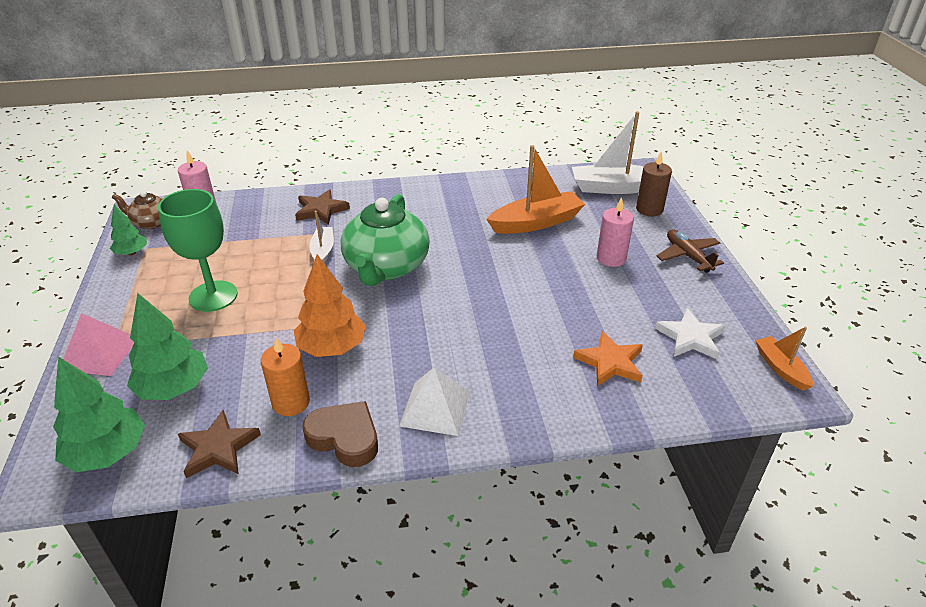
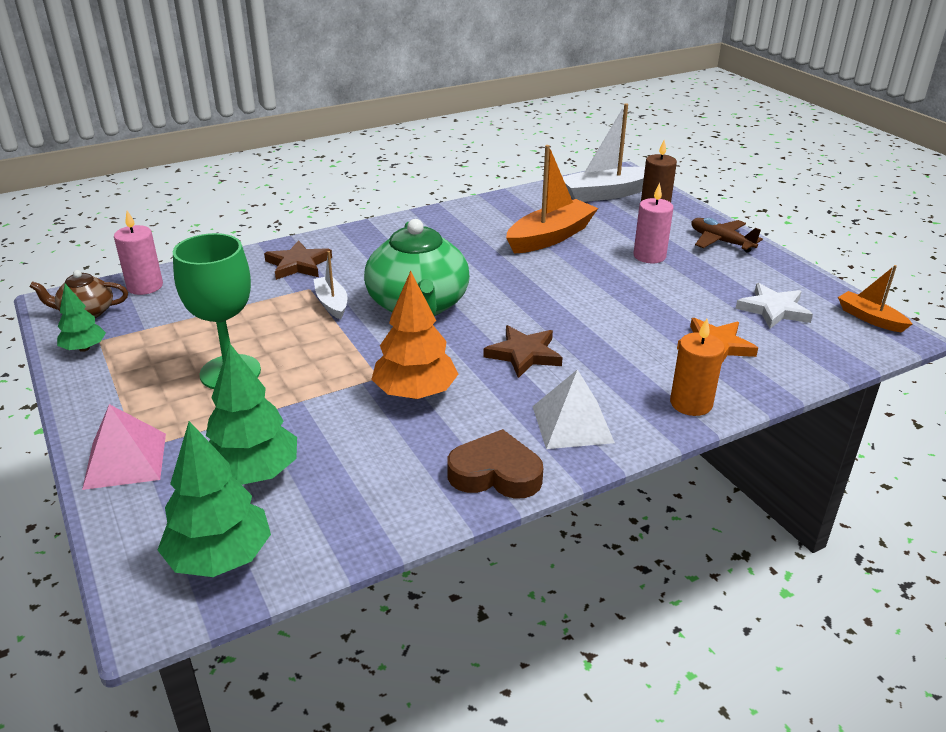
camera: 20 degrees left, 5 degrees down
(218, 448) = (356, 518): brown star -> brown star (524, 354)
(291, 402) = (408, 455): orange candle -> orange candle (691, 403)

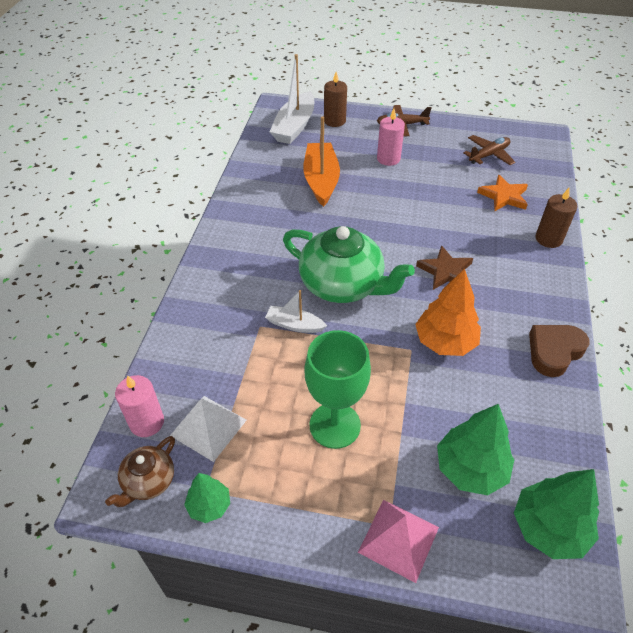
camera: 50 degrees left, 15 degrees up
(298, 264) = (217, 314): brown star -> none
(572, 424) = (531, 293): white pyramid -> white pyramid (208, 427)
(691, 403) = (548, 239): orange candle -> brown candle
(773, 310) = (489, 155): white star -> brown plane
(870, 318) = (526, 133): orange boat -> none

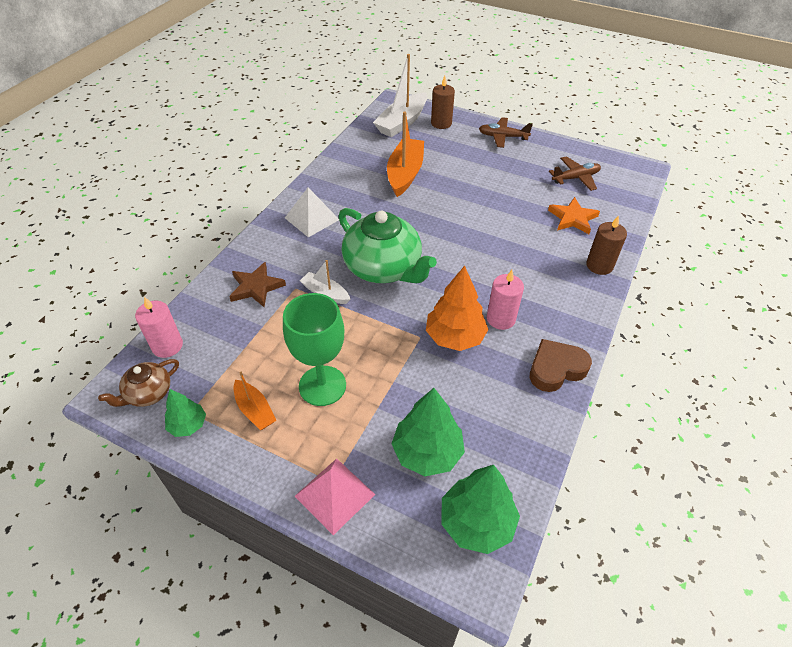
camera: 15 degrees right, 0 degrees up
(208, 427) = (215, 362): white pyramid -> white pyramid (312, 218)
(275, 470) = (255, 410): none -> orange boat
(388, 159) = (476, 165): pink candle -> pink candle (501, 319)
(445, 271) = (484, 275): brown star -> brown star (256, 287)

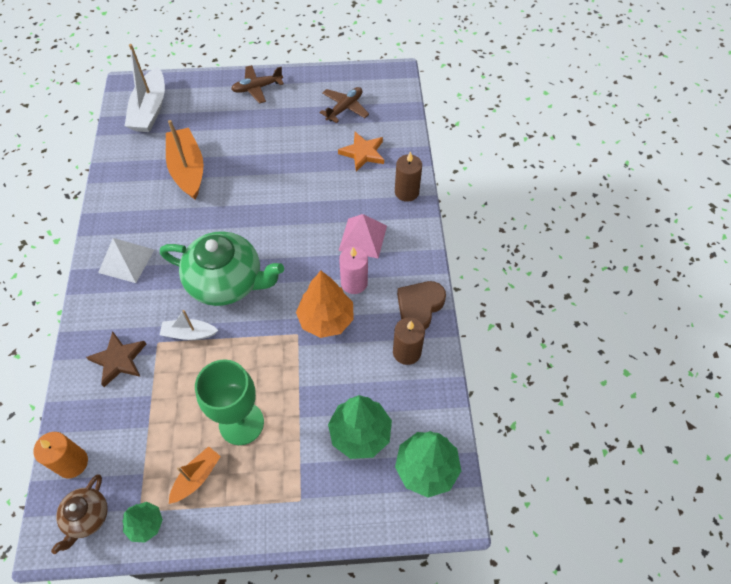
camera: 30 degrees left, 10 degrees up
(167, 346) = (72, 463): pink candle -> orange candle
(255, 410) = (196, 477): orange boat -> orange boat turned 75 degrees counterclockwise
(335, 495) = (309, 510): pink pyramid -> pink pyramid (363, 238)
(441, 123) = (190, 95): brown candle -> brown candle (406, 352)

